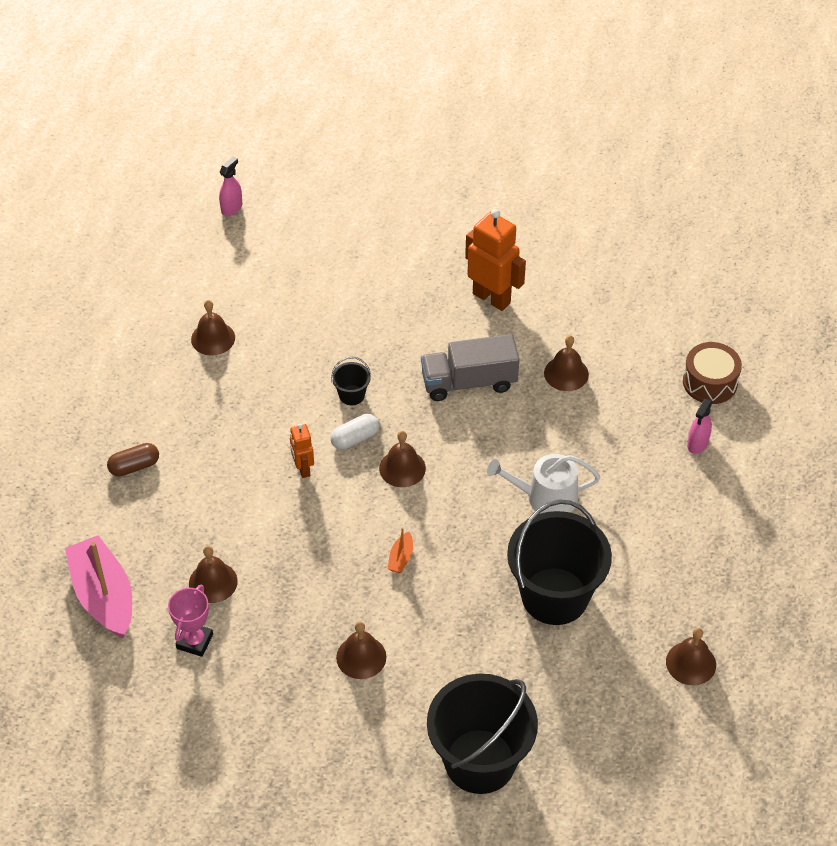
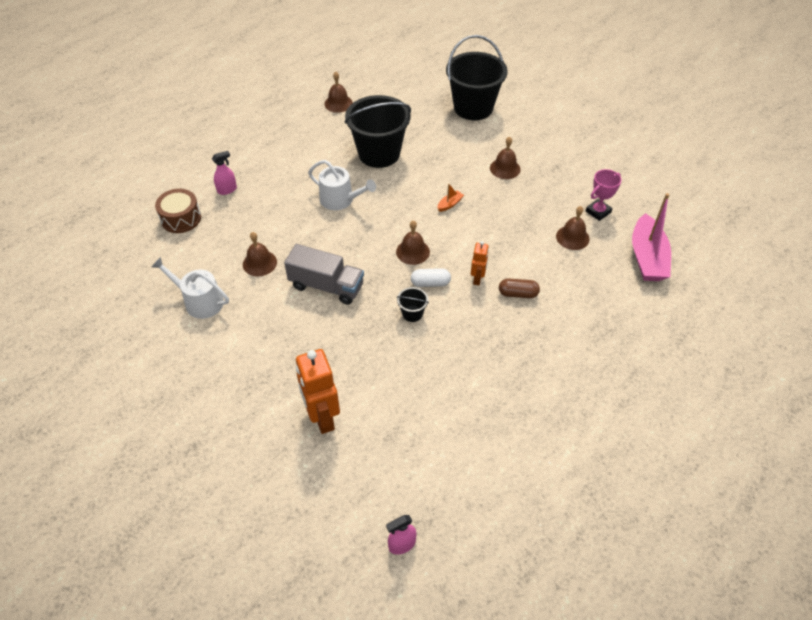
camera: 150 degrees left, 0 degrees up
(134, 466) = (596, 332): brown capsule -> brown capsule (518, 294)
(213, 338) = (490, 409): brown bell -> none
(492, 298) = (257, 340): orange robot -> orange robot (322, 418)
(588, 306) = (199, 301): none -> white watering can

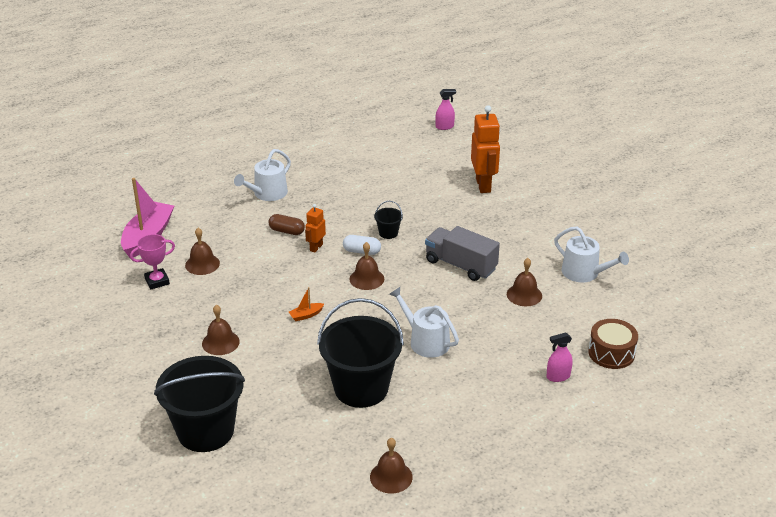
camera: 165 degrees left, 15 degrees down
(570, 344) = (267, 194): none -> white watering can

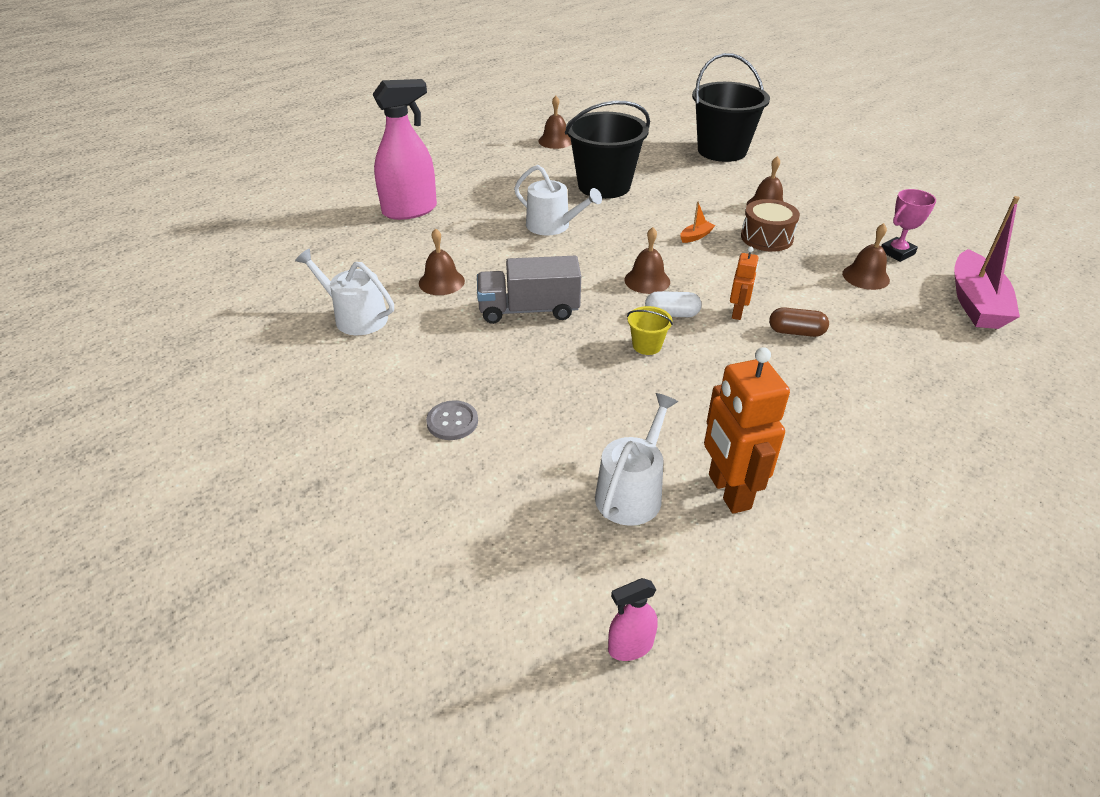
camera: 170 degrees right, 5 degrees up
(267, 194) = (880, 393): white watering can -> white watering can (632, 491)
(388, 233) = (647, 345): black bucket -> yellow bucket
(460, 265) = (529, 310): grey truck -> grey truck turned 150 degrees clockwise
(483, 185) = (511, 460): orange robot -> orange robot (728, 492)
(514, 205) = (452, 422): none -> grey button
(558, 376) = (410, 210): pink spray bottle -> pink spray bottle, size x2.17
(611, 353) = (347, 234): brown drum -> brown drum (766, 237)

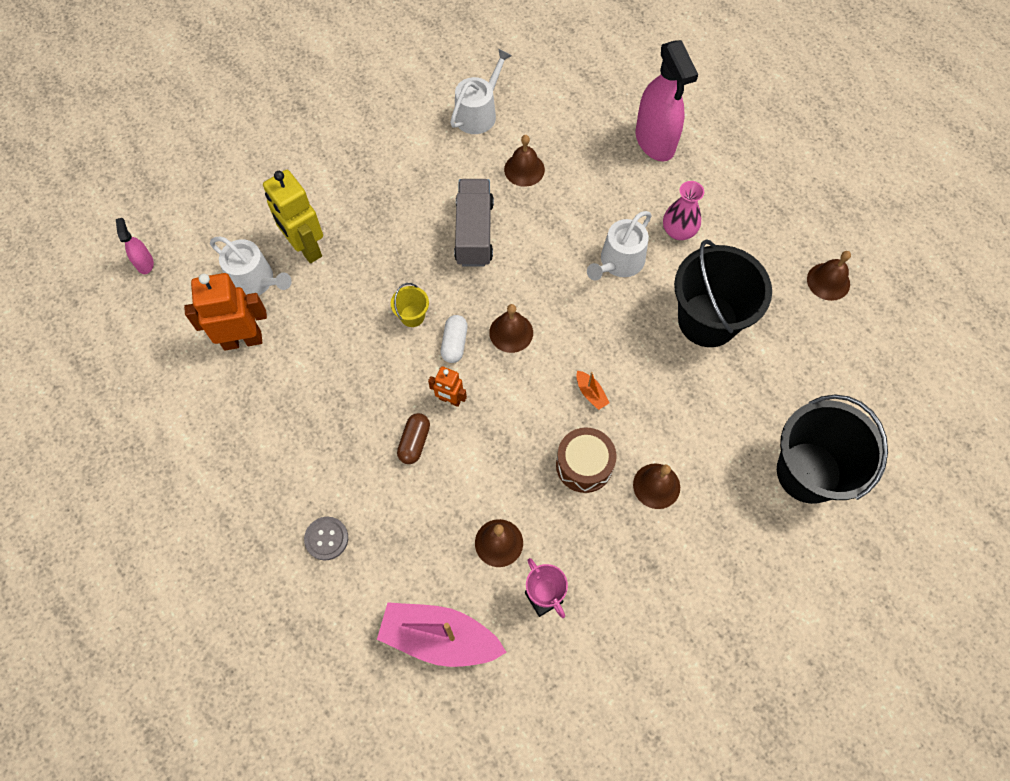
camera: 95 degrees right, 25 degrees up
(452, 422) = (344, 178): grey button -> grey button (326, 538)
(514, 198) = (678, 231): none -> pink vase
(569, 446) = (306, 248): none -> yellow robot

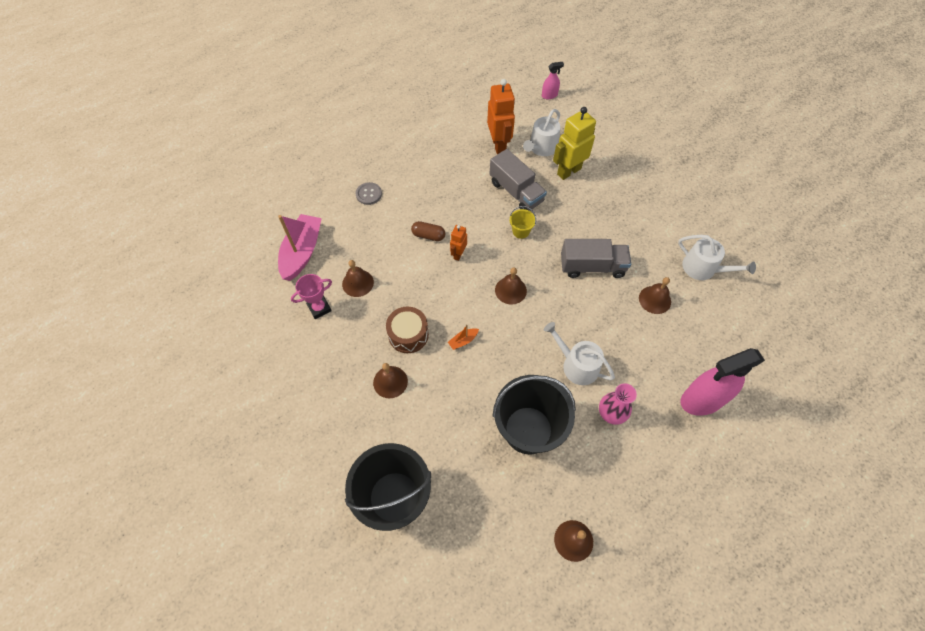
camera: 90 degrees right, 5 degrees down
(339, 319) = (516, 192): none -> grey truck
(454, 343) = (500, 256): white capsule -> none

